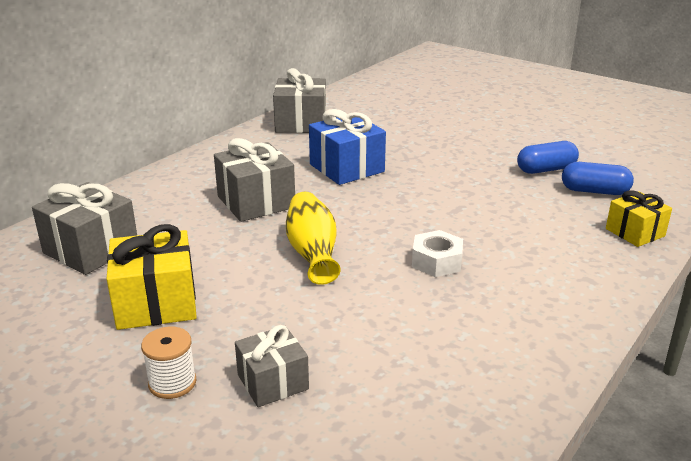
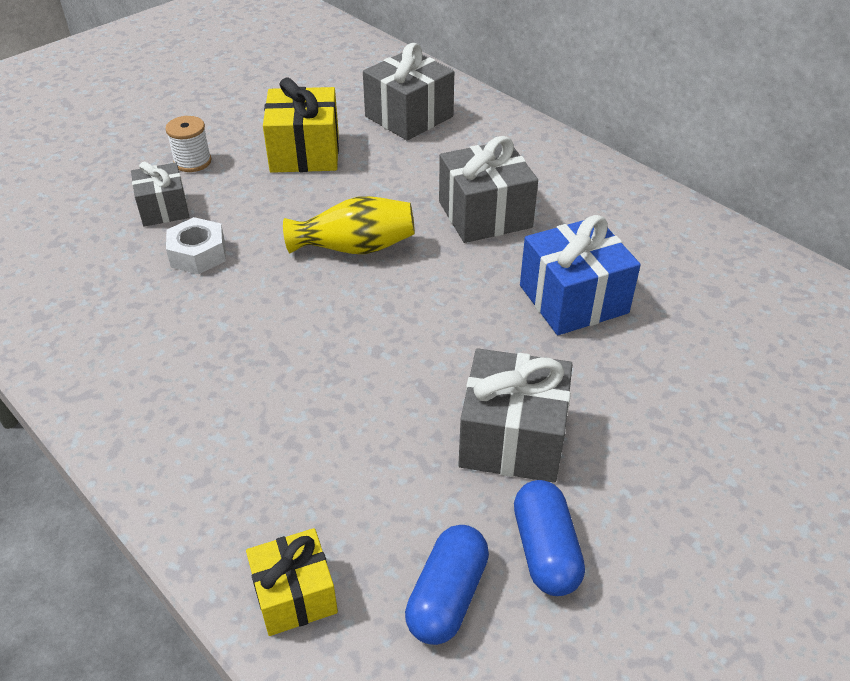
camera: 100 degrees right, 15 degrees up
(301, 123) = (743, 270): grey gift -> grey gift (512, 438)
(436, 261) = (301, 342): white nut -> white nut (198, 254)

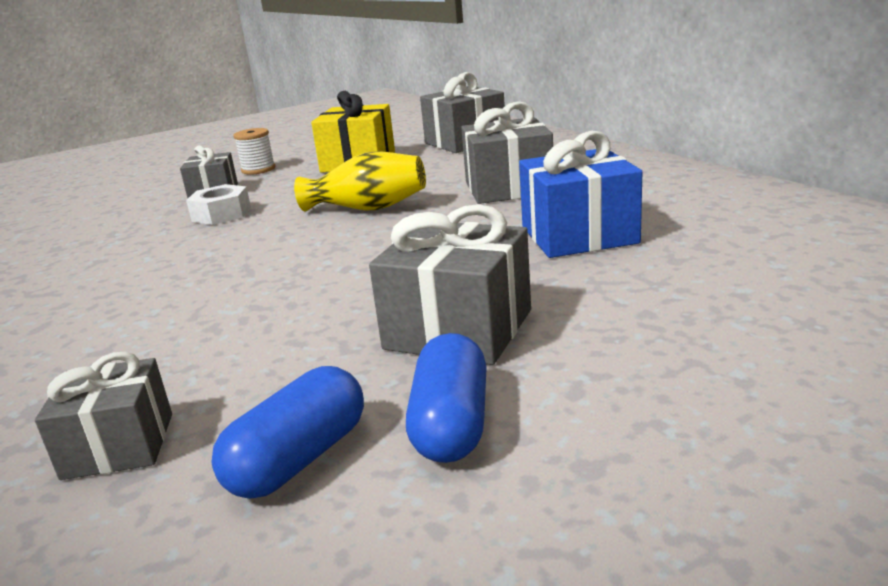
camera: 15 degrees right, 20 degrees down
(295, 595) = (119, 445): yellow gift -> grey gift

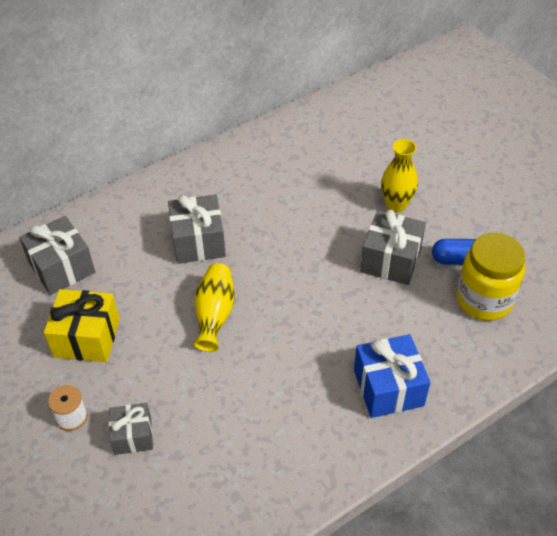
camera: 95 degrees left, 25 degrees up
(119, 445) = (483, 361): grey gift -> none
(221, 214) = (197, 410): white nut -> none
(299, 459) = (484, 300): blue capsule -> yellow jar
(578, 235) = (289, 215): blue gift -> blue gift (388, 388)
(642, 333) = (396, 205): none -> yellow vase

